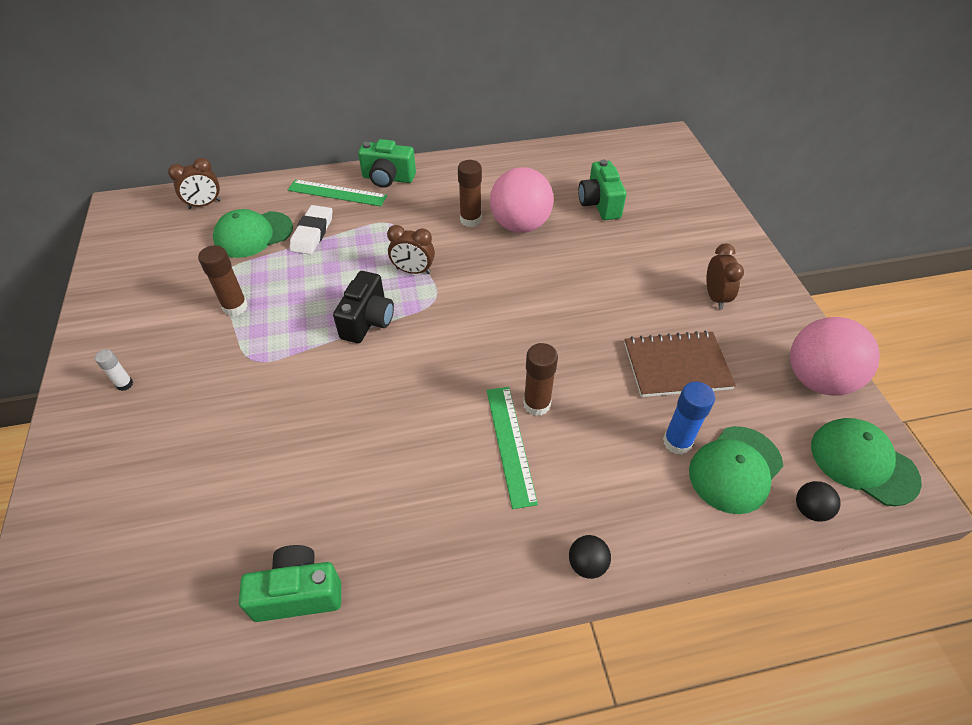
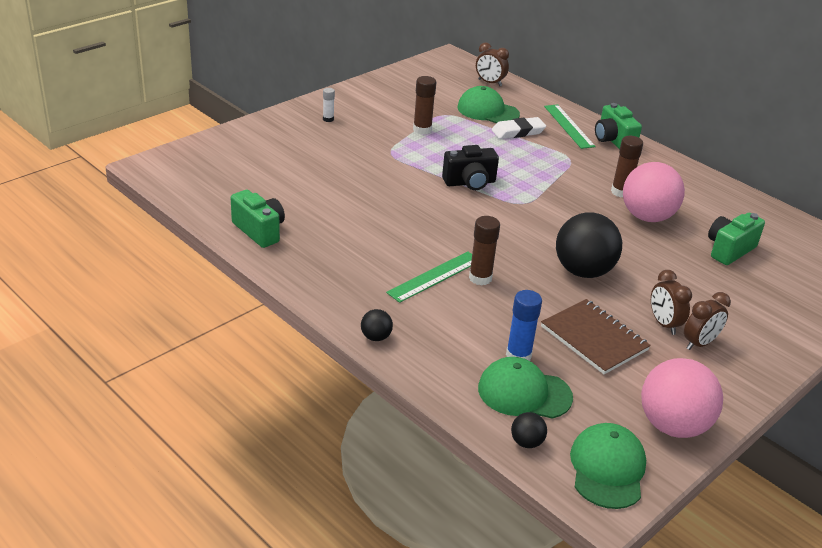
camera: 55 degrees right, 15 degrees down
(413, 271) = (536, 185): brown clock -> brown clock (664, 324)
(573, 316) = (583, 271): none -> black ball

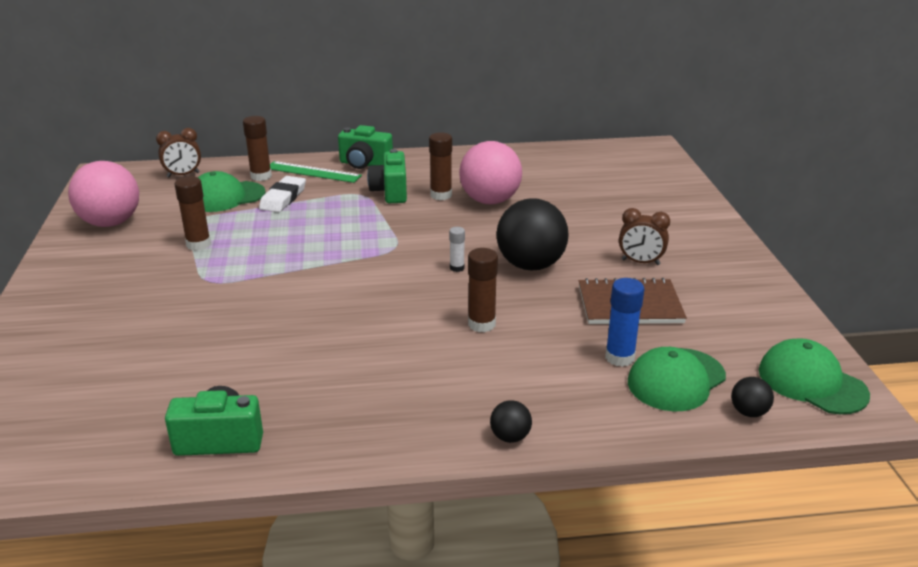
camera: 50 degrees left, 5 degrees down
(328, 119) = (83, 291): white glue stick -> white glue stick (457, 268)
(435, 276) = (449, 350): green ruler -> none
(470, 183) = (325, 259): black camera -> none
(532, 110) = (261, 176): none -> brown glue stick
(673, 425) = (775, 321): pink ball -> pink ball (111, 223)
(699, 343) = (679, 258): brown clock -> none
(729, 250) = (573, 189): green camera -> green camera (390, 192)

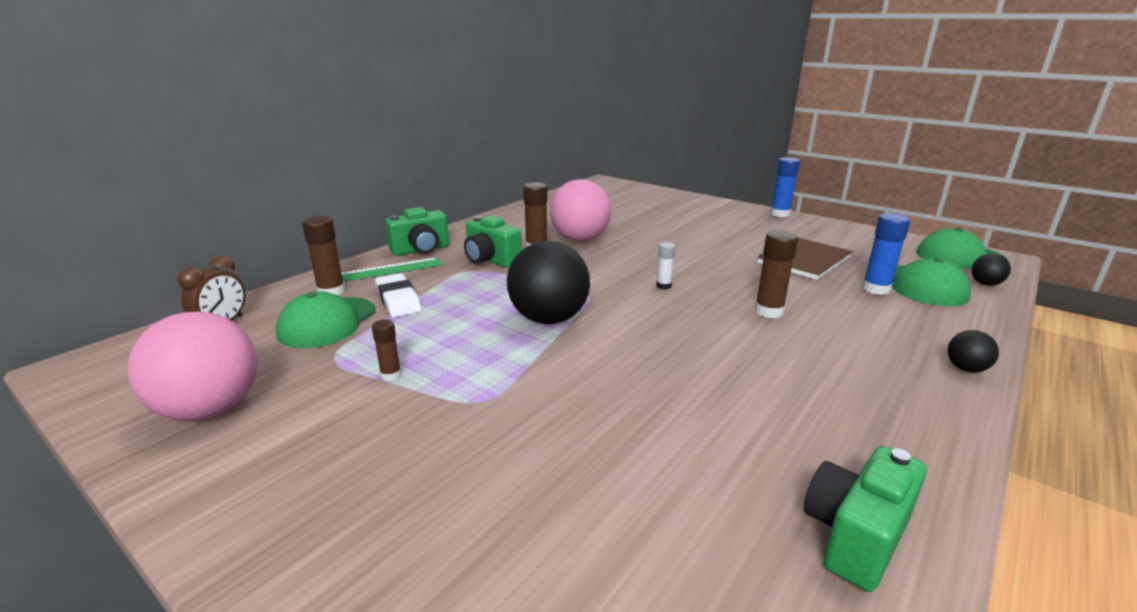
camera: 45 degrees left, 5 degrees down
(198, 244) = (391, 375): brown glue stick -> brown glue stick, size x0.59
(530, 265) = (701, 264): black ball -> black ball (549, 319)
(640, 262) = (749, 237): brown clock -> none
(744, 254) = (780, 214): none -> blue glue stick

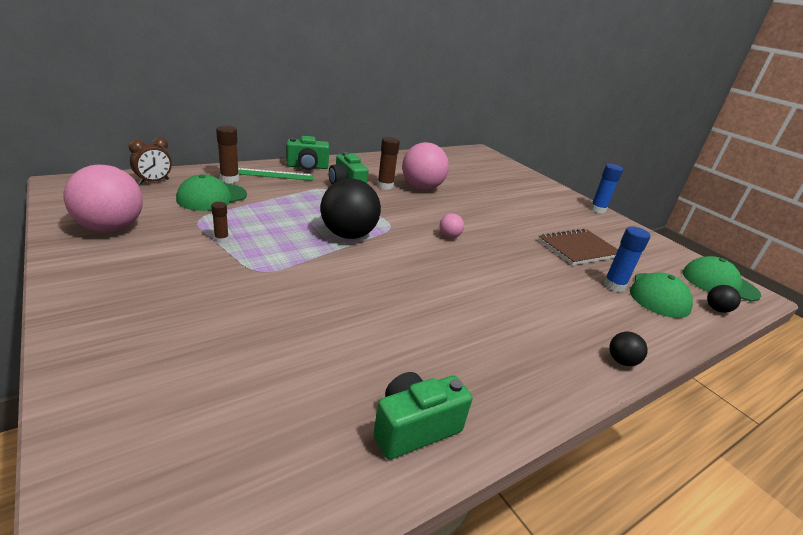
camera: 15 degrees right, 5 degrees up
(398, 300) = (265, 195): white eraser -> none
(663, 286) = (449, 236): white glue stick -> pink ball
(769, 311) = (509, 276): brown glue stick -> none

